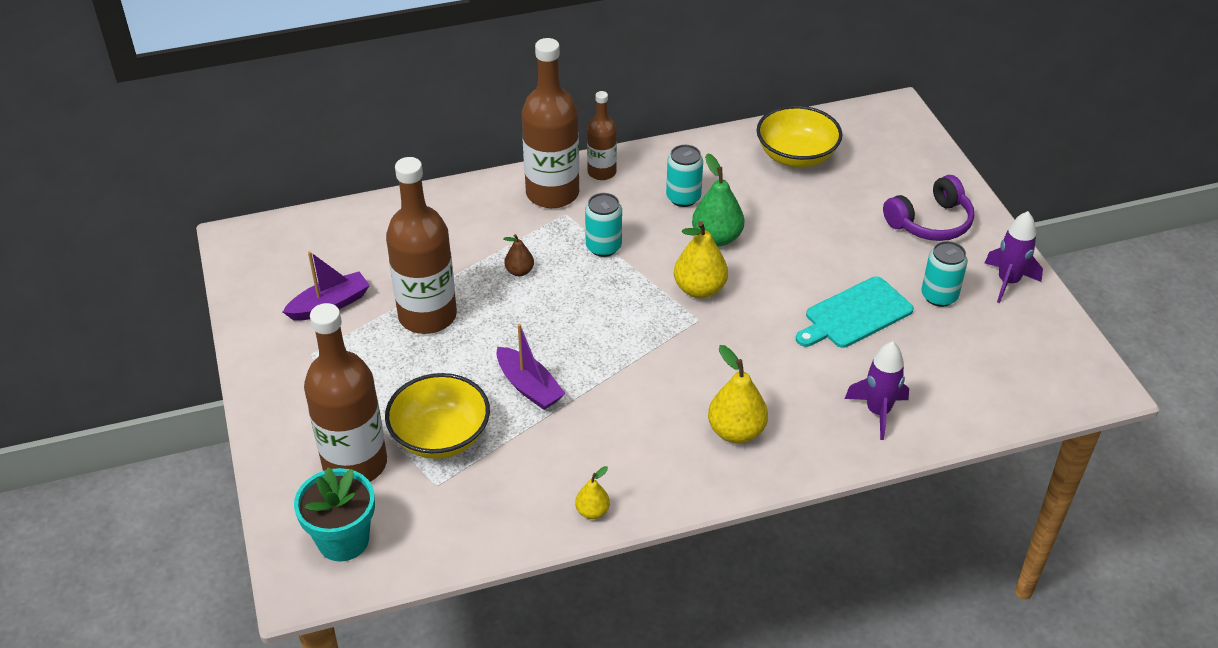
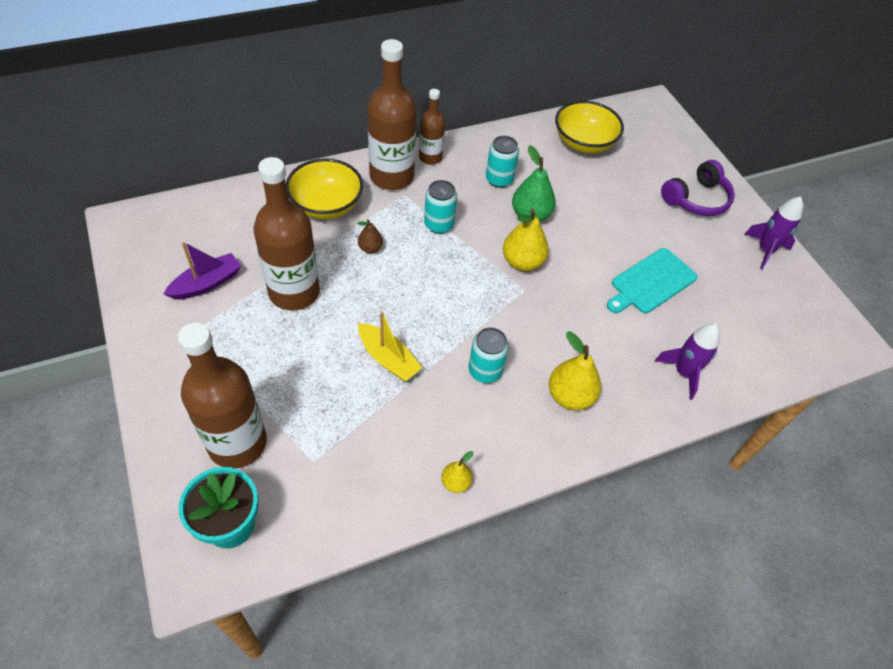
camera: 10 degrees left, 10 degrees up
(440, 436) = (313, 411): yellow bowl -> yellow bowl (326, 205)
(529, 387) = (388, 359): purple boat -> yellow boat
(939, 296) = (714, 264): turquoise can -> turquoise can (485, 371)

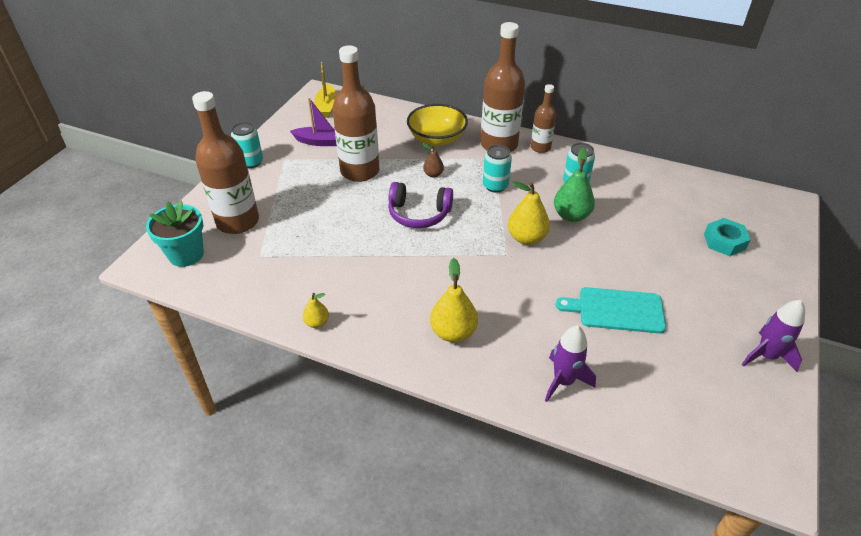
camera: 50 degrees right, 10 degrees down
(388, 359) = (366, 235): yellow boat -> yellow boat (326, 107)
(485, 371) = (415, 280): turquoise can -> turquoise can (251, 162)
(583, 142) = (680, 196): yellow bowl -> none
(652, 168) = (724, 241): none -> turquoise nut
(696, 199) = (741, 283): purple headphones -> purple headphones (419, 214)

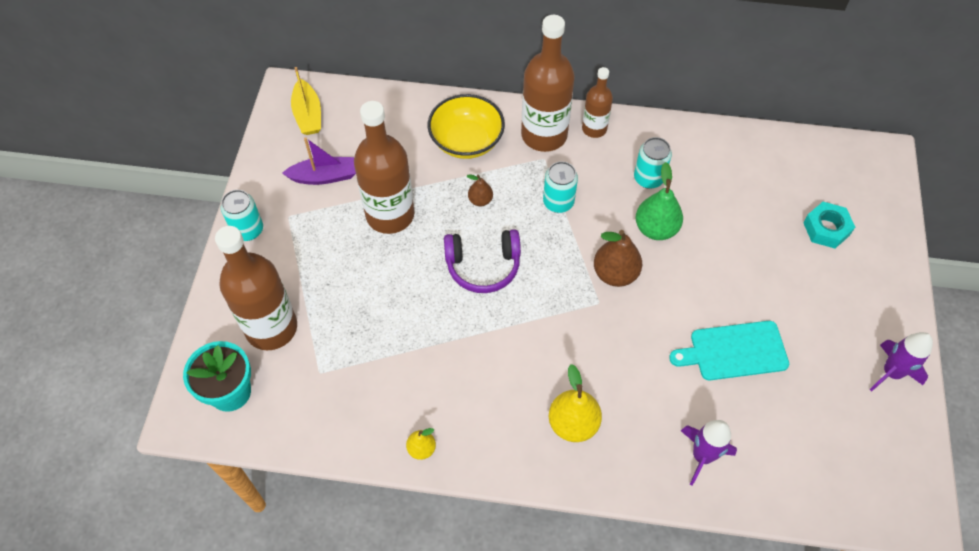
camera: 15 degrees left, 15 degrees up
(526, 238) = (615, 274): yellow pear -> brown pear

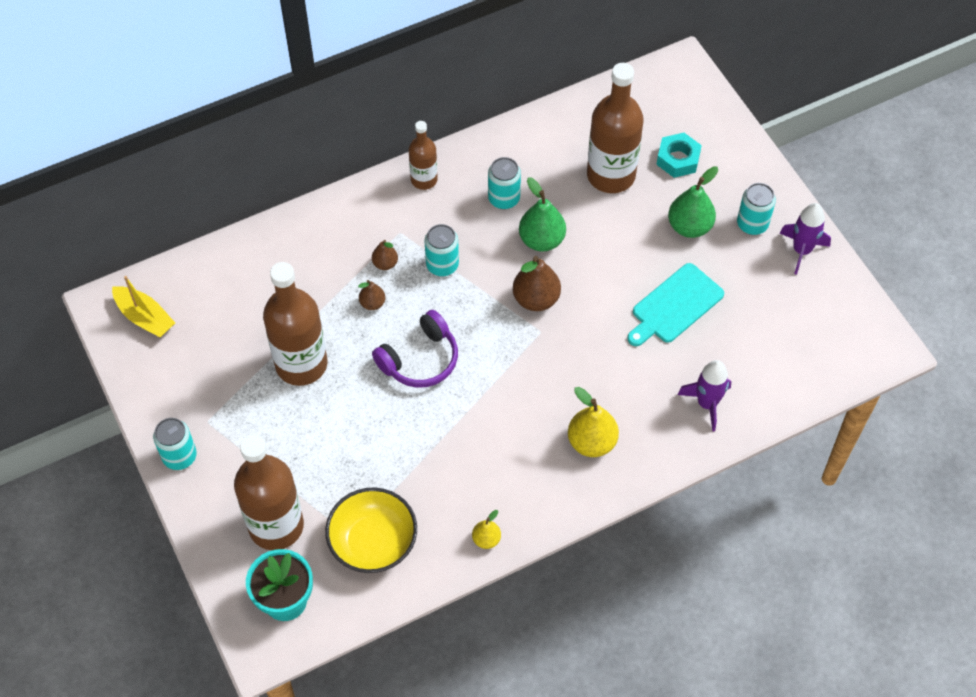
camera: 35 degrees left, 0 degrees up
(324, 176) = (210, 366): purple boat -> none
(466, 141) = (317, 256): yellow bowl -> yellow bowl (373, 542)
(514, 175) = (385, 263): none -> brown pear
(544, 135) = (383, 211): brown bottle -> brown bottle (611, 175)
(796, 291) = (689, 226): none -> green pear
(858, 322) = (752, 224): none -> turquoise can

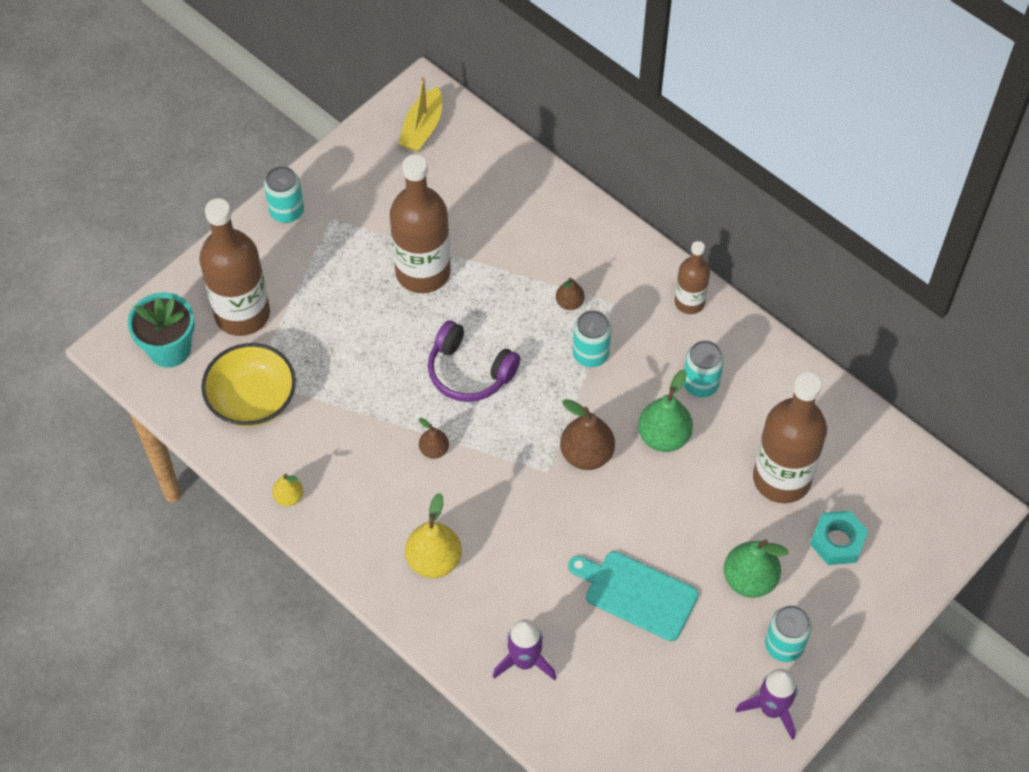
camera: 70 degrees right, 0 degrees up
(372, 303) = (517, 308): brown pear -> brown pear (434, 450)

